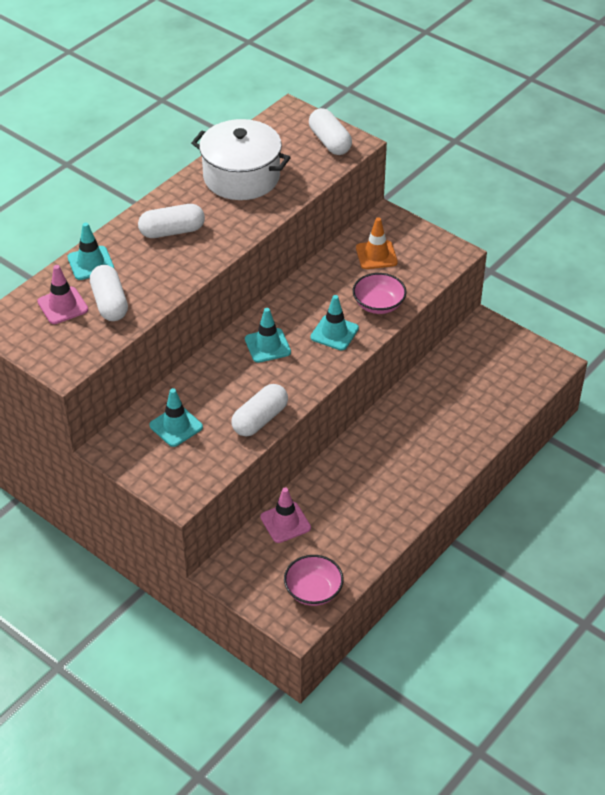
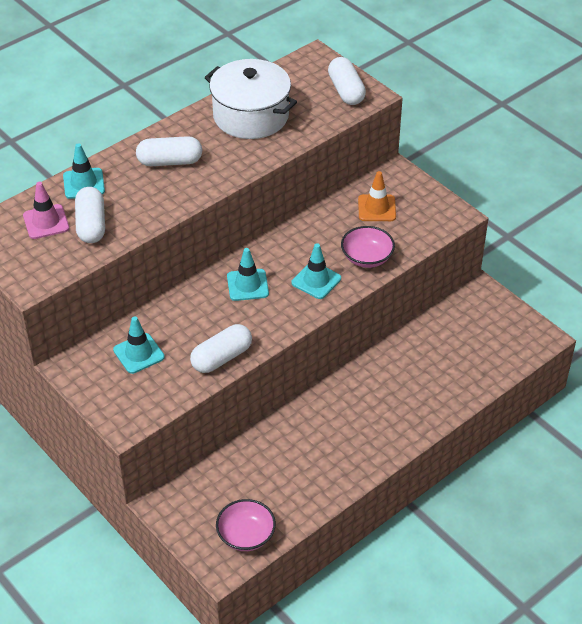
camera: 10 degrees right, 0 degrees up
(285, 522) = (235, 462): pink traffic cone -> none

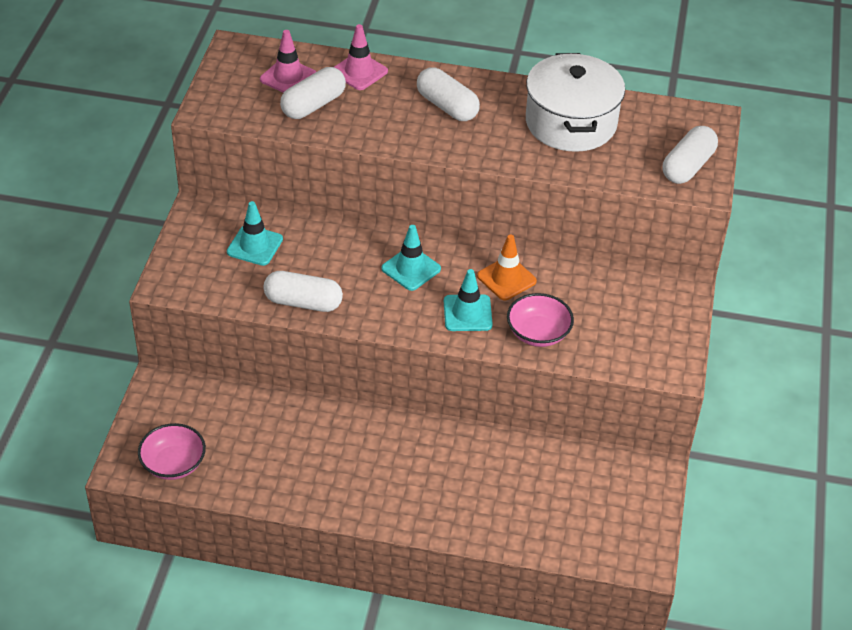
camera: 50 degrees right, 0 degrees up
(84, 183) = (359, 72): turquoise traffic cone -> pink traffic cone
(376, 208) = (615, 303): orange traffic cone -> orange traffic cone (506, 278)

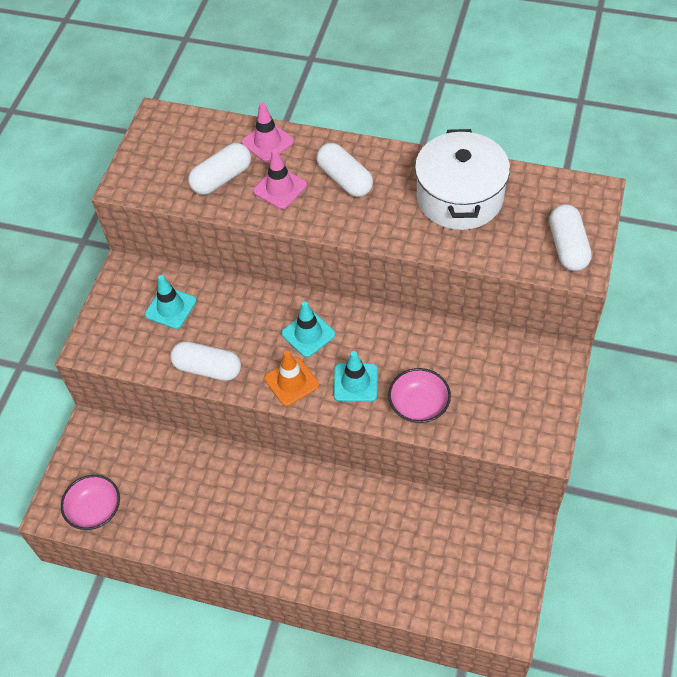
camera: 10 degrees right, 10 degrees up
(288, 77) = (202, 148): pink traffic cone -> pink traffic cone (280, 188)
(506, 278) = (395, 345): orange traffic cone -> orange traffic cone (291, 382)
(688, 166) = (567, 247): white capsule -> white capsule turned 45 degrees counterclockwise

